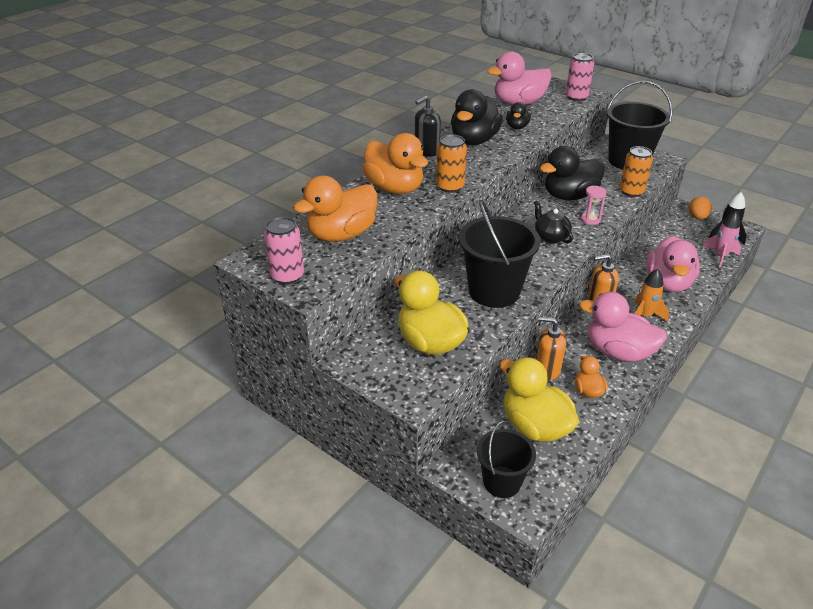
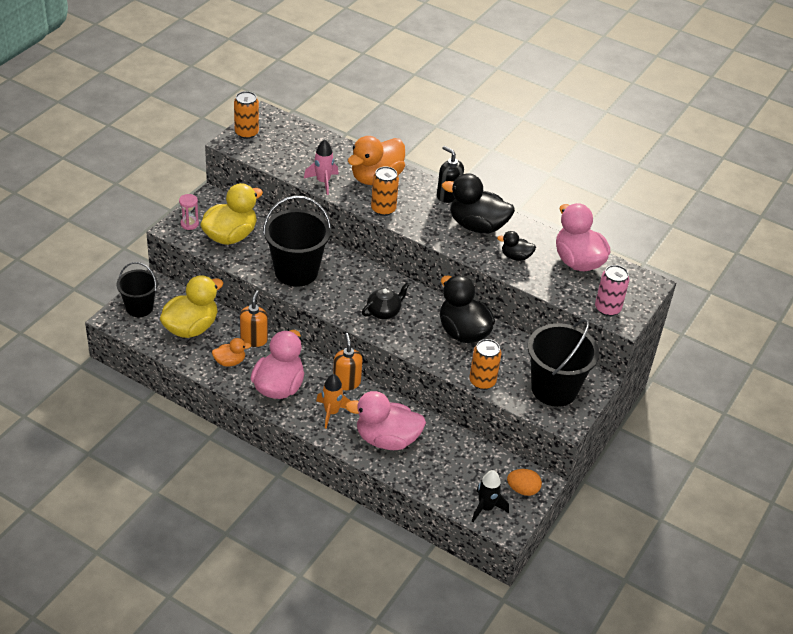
camera: 80 degrees right, 5 degrees up
(287, 276) = (246, 133): pink can -> orange can
(341, 234) = (301, 153): orange duck -> none
(590, 220) = (419, 342): pink hourglass -> pink hourglass (189, 224)
(720, 256) = (443, 493): pink rocket -> pink rocket (323, 182)

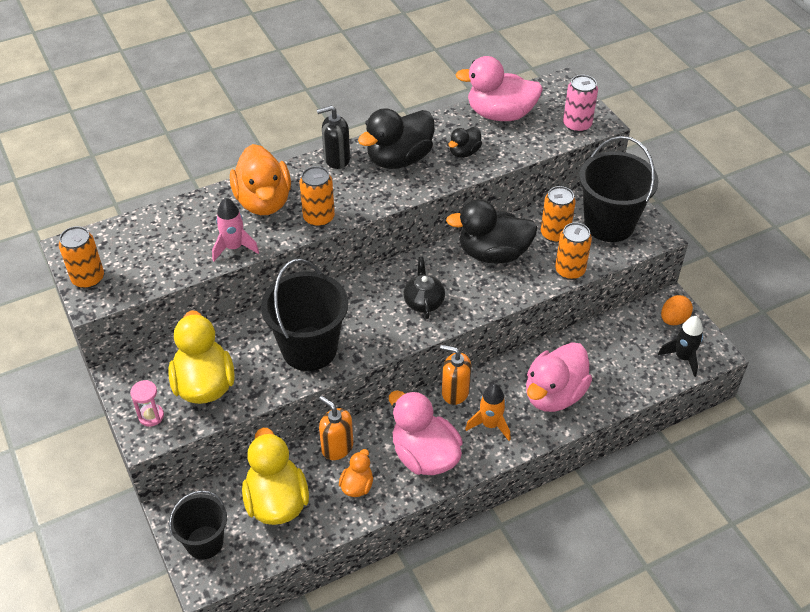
camera: 55 degrees left, 5 degrees up
(514, 360) = (555, 234): none -> orange can

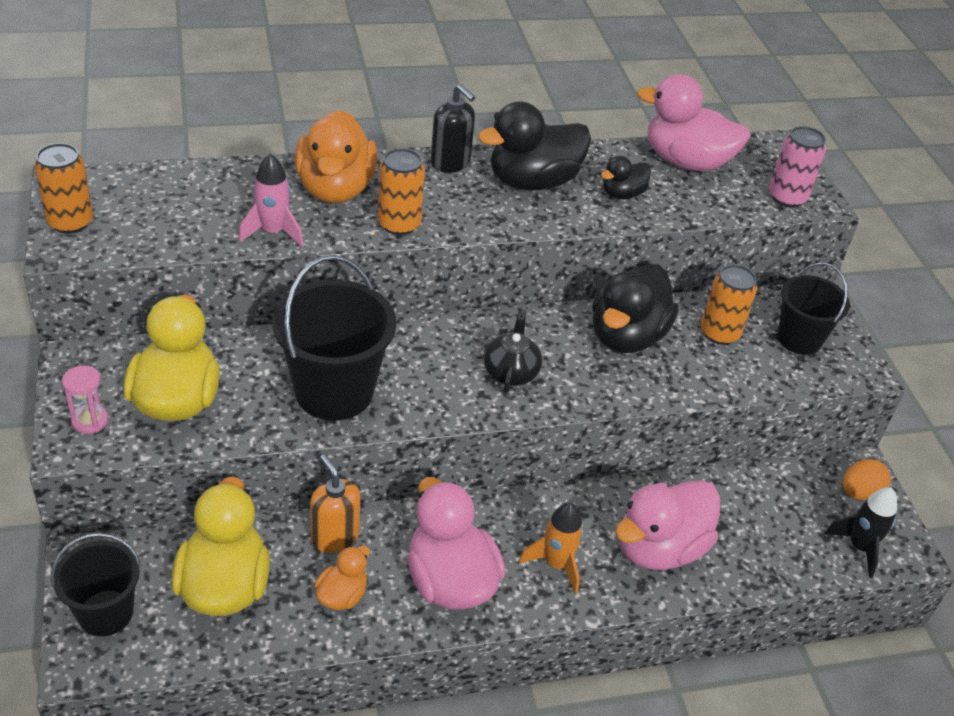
camera: 10 degrees right, 5 degrees down
(336, 159) = (450, 163): black soap dispenser -> black soap dispenser turned 135 degrees counterclockwise
(455, 392) = (522, 508): orange soap dispenser -> none
(493, 253) = (626, 336): black duck -> black duck turned 75 degrees counterclockwise
(570, 270) = (726, 383): orange can -> none
(609, 224) = (799, 339): black bucket -> black bucket, size x0.63

